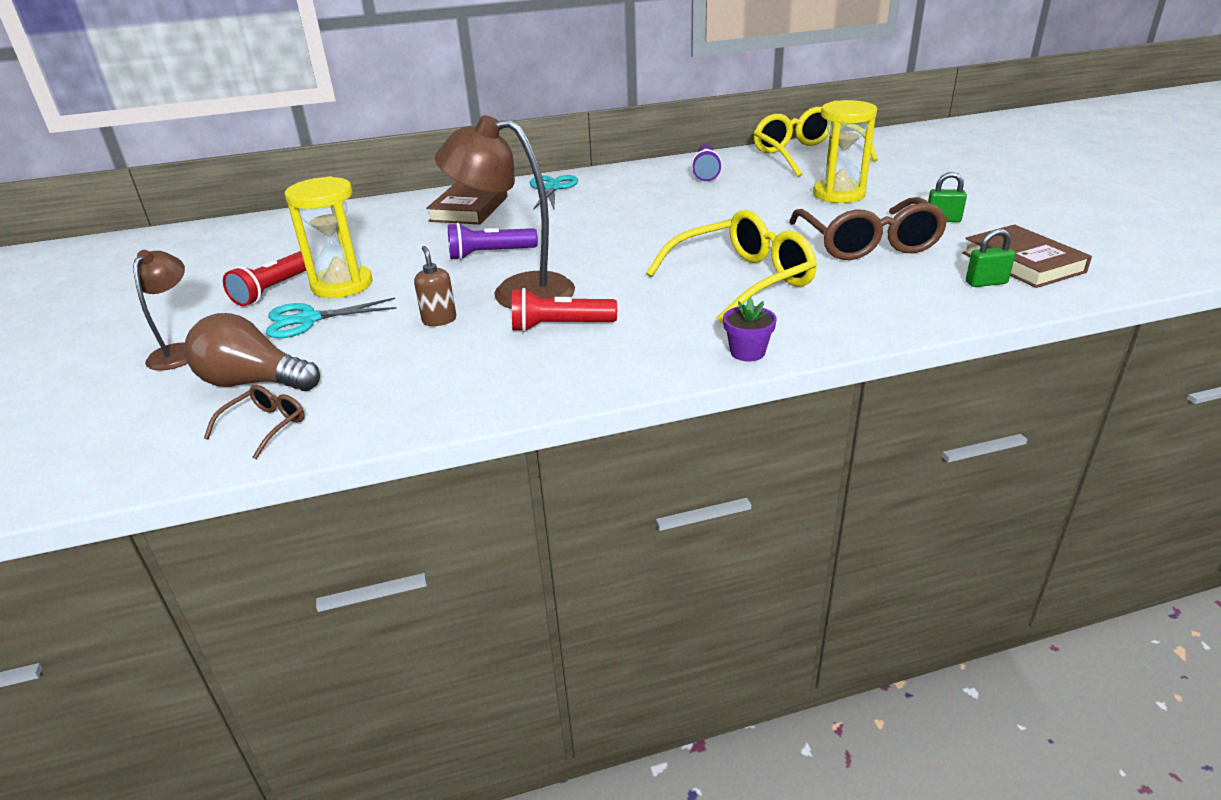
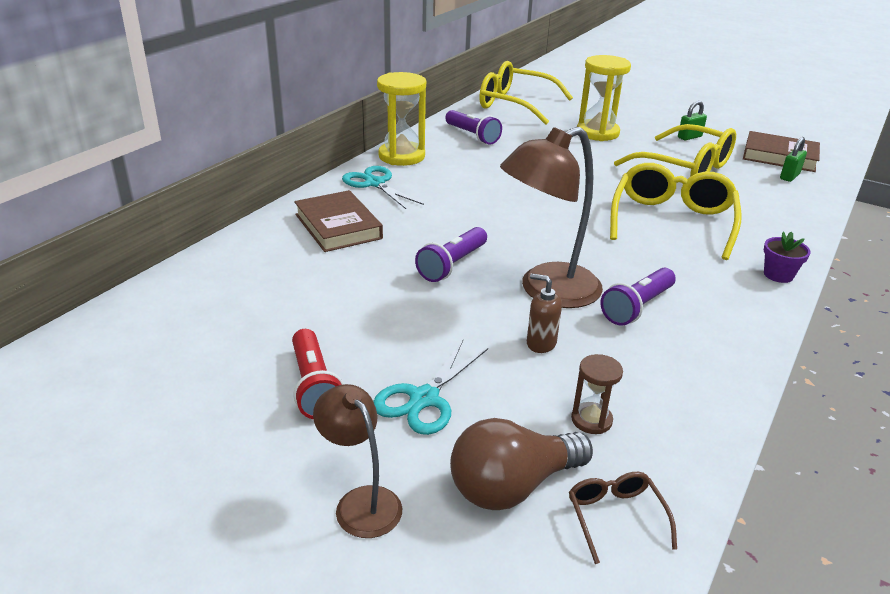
camera: 45 degrees left, 0 degrees up
(342, 285) = (379, 349): yellow hourglass -> yellow hourglass (401, 156)
(369, 374) = (591, 420): none -> brown hourglass
(560, 326) = (637, 307): red flashlight -> purple flashlight
(868, 244) = (685, 168): brown glasses -> yellow glasses

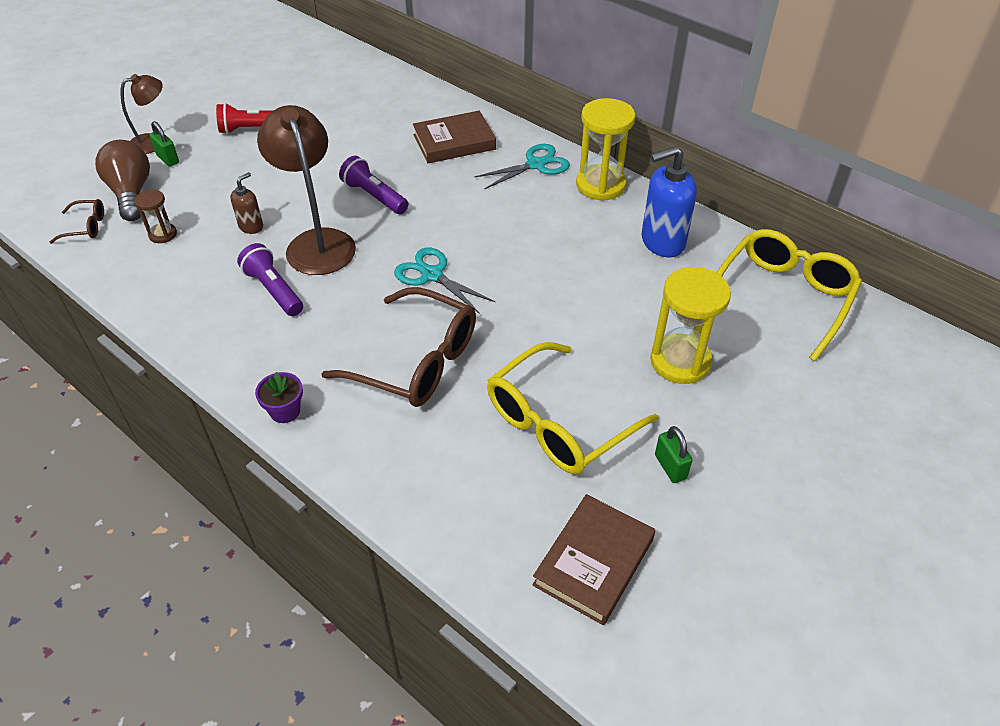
camera: 100 degrees right, 15 degrees up
(424, 399) = (220, 168): turquoise scissors -> turquoise scissors (432, 275)
(472, 135) = (662, 242): purple flashlight -> blue soap dispenser
(672, 221) = (416, 361): yellow glasses -> brown glasses
(789, 176) = (520, 540): green padlock -> green padlock (168, 159)

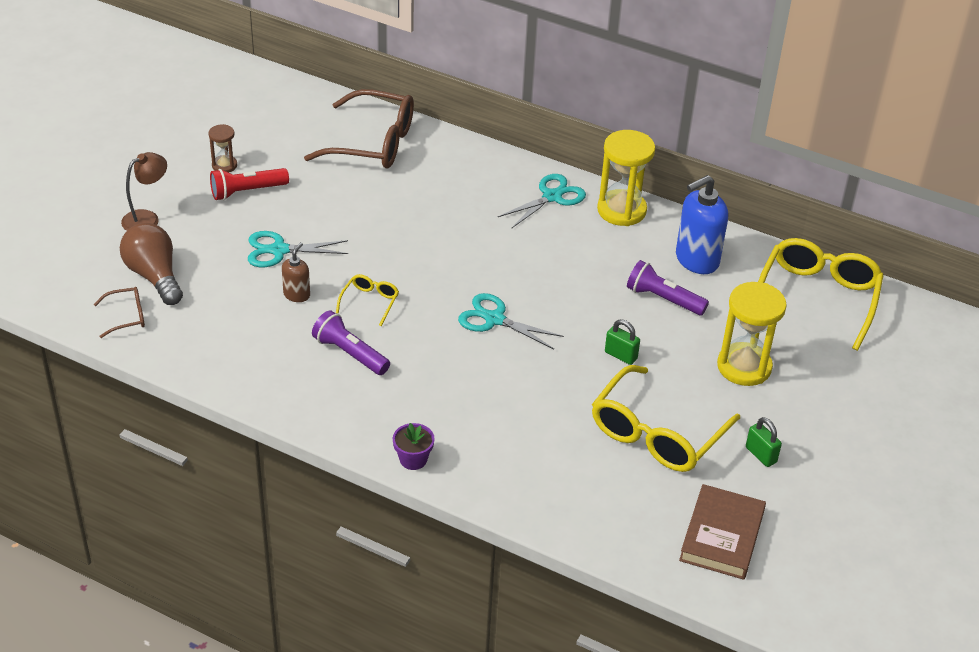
camera: 15 degrees left, 5 degrees down
(163, 234) = (211, 314): brown hourglass -> brown hourglass (224, 165)
(168, 159) = (172, 235): green padlock -> green padlock (620, 355)
(255, 184) = (279, 250): none -> turquoise scissors
(317, 242) = (370, 302): brown lamp -> yellow glasses
(374, 196) = (406, 249): purple flashlight -> purple flashlight (663, 299)
(416, 361) = (513, 400): brown glasses -> brown glasses (373, 143)
(454, 142) = (462, 182): brown book -> none

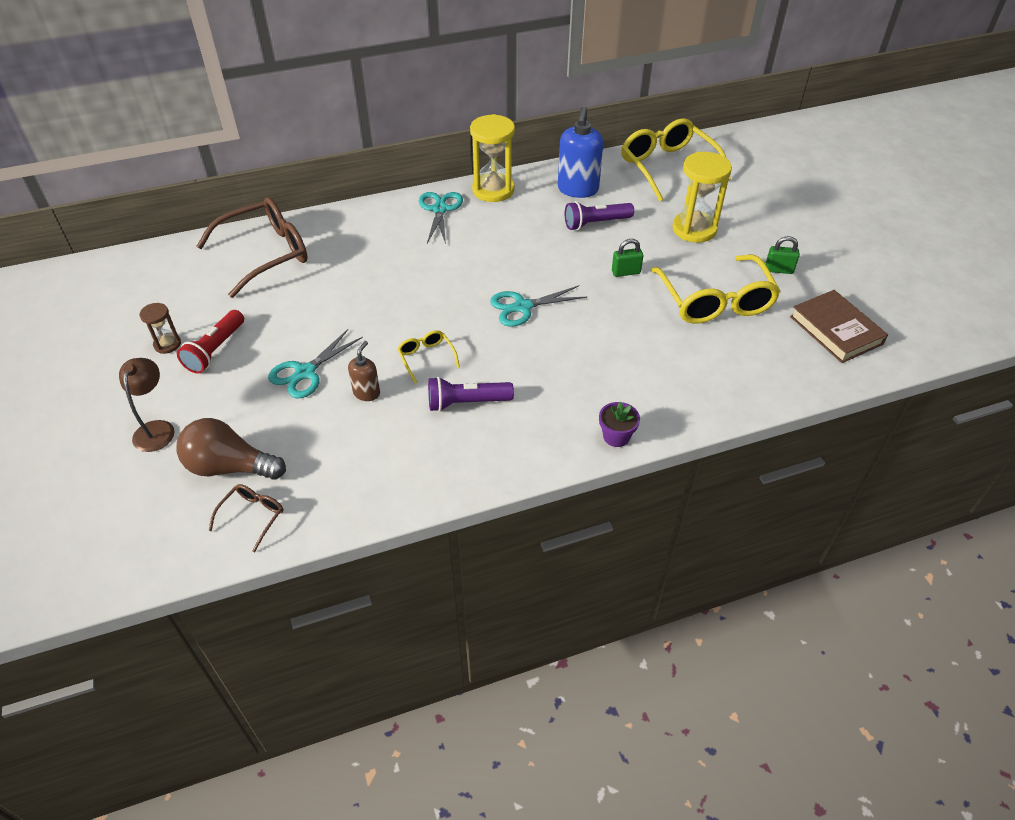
camera: 45 degrees left, 5 degrees up
(297, 295) = (367, 393): brown soap dispenser -> brown soap dispenser turned 45 degrees clockwise

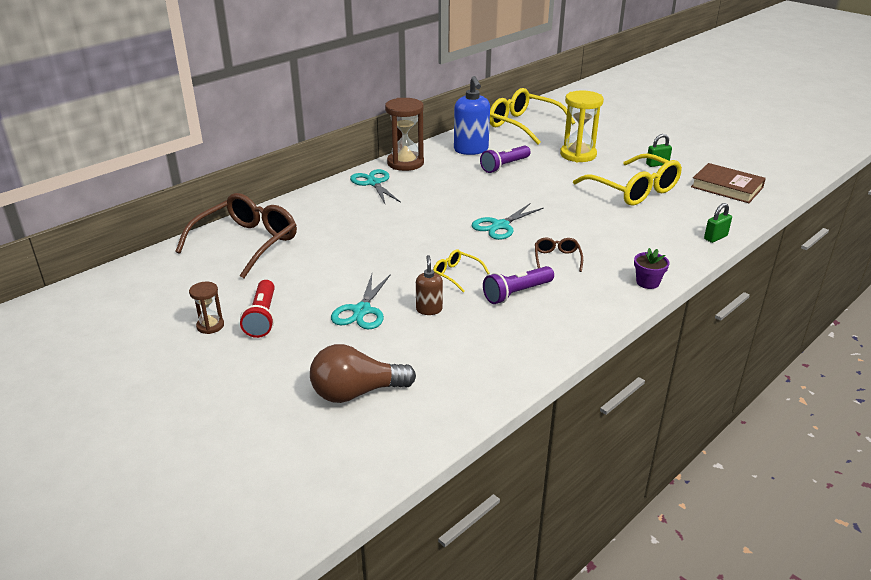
camera: 25 degrees left, 15 degrees down
(156, 429) = (258, 387): brown lamp -> none
(252, 516) = (411, 419): brown glasses -> brown glasses (557, 259)
(493, 190) = (405, 163): yellow hourglass -> brown hourglass
(626, 272) = (555, 188): green padlock -> green padlock (715, 237)

